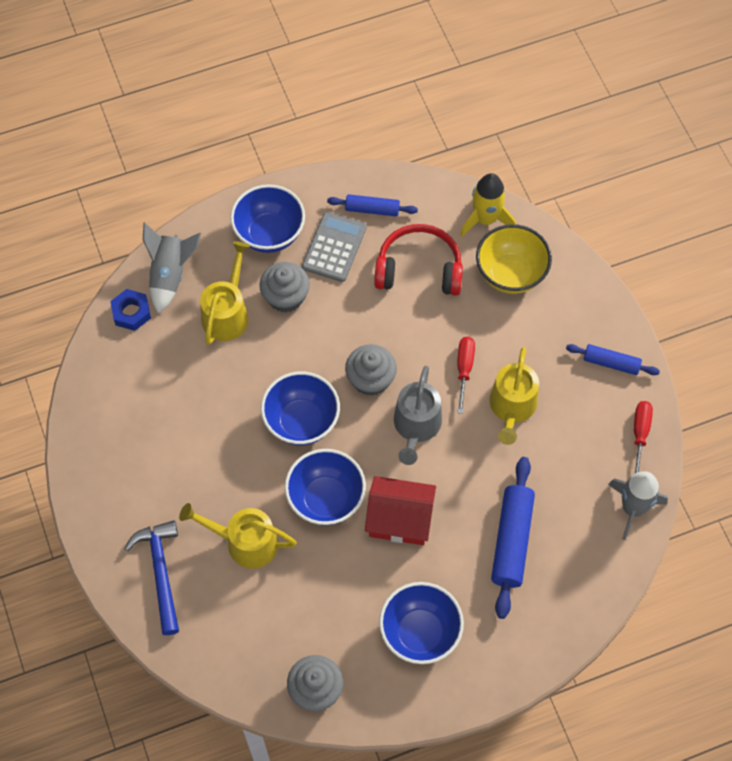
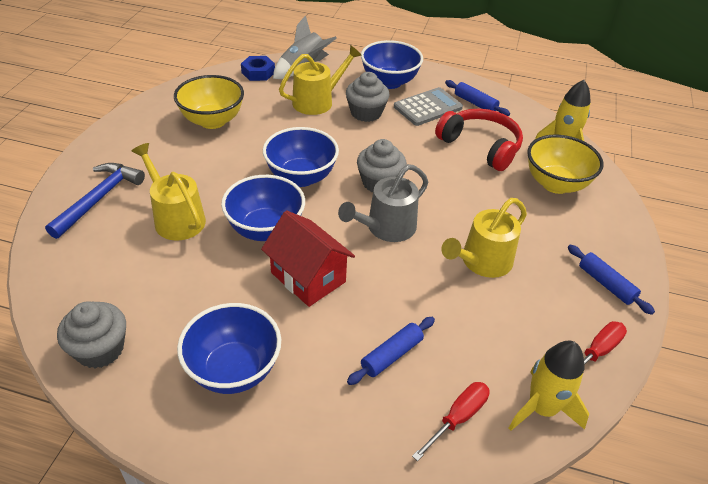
camera: 35 degrees right, 20 degrees down
(157, 412) = (212, 121): none -> yellow bowl
(464, 369) = (462, 216): red screwdriver -> red screwdriver (458, 417)
(511, 540) = (391, 355): blue rolling pin -> blue rolling pin, size x0.59
(633, 508) = (542, 408): grey rocket -> yellow rocket

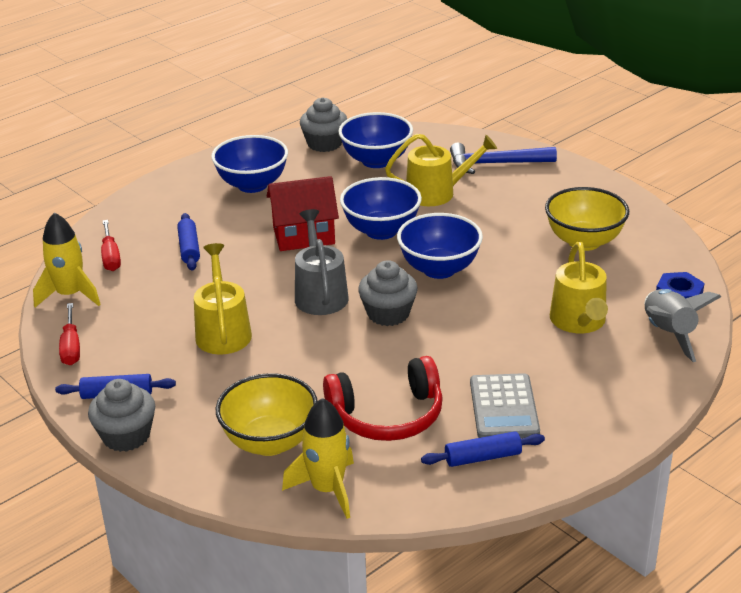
camera: 125 degrees right, 10 degrees down
(99, 199) = (495, 164): blue hammer -> blue hammer turned 120 degrees clockwise
(366, 113) = (527, 350): grey cupcake -> grey cupcake (126, 436)
(389, 82) = (590, 398): blue bowl -> blue bowl (376, 161)

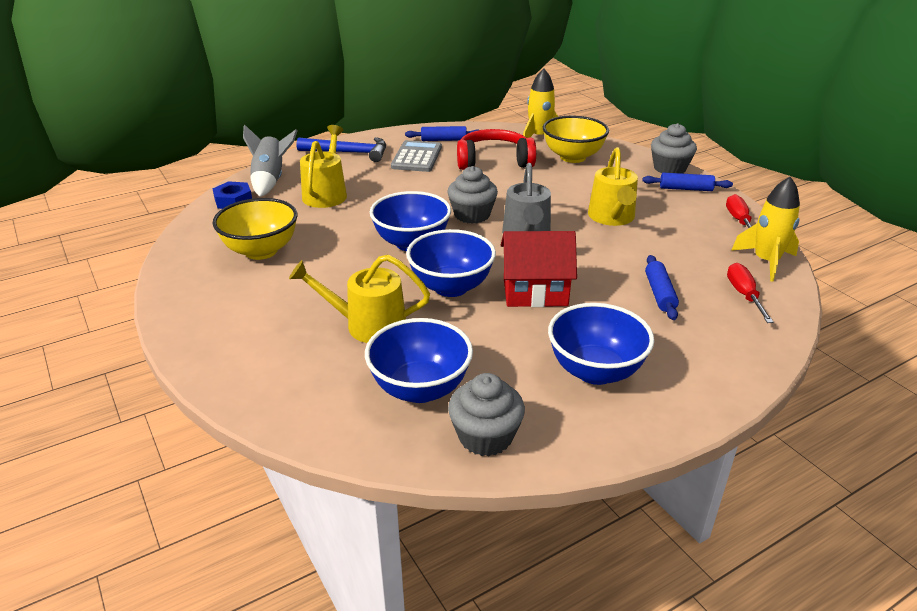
camera: 170 degrees left, 0 degrees up
(495, 164) = (269, 358): blue hammer -> blue hammer (349, 152)

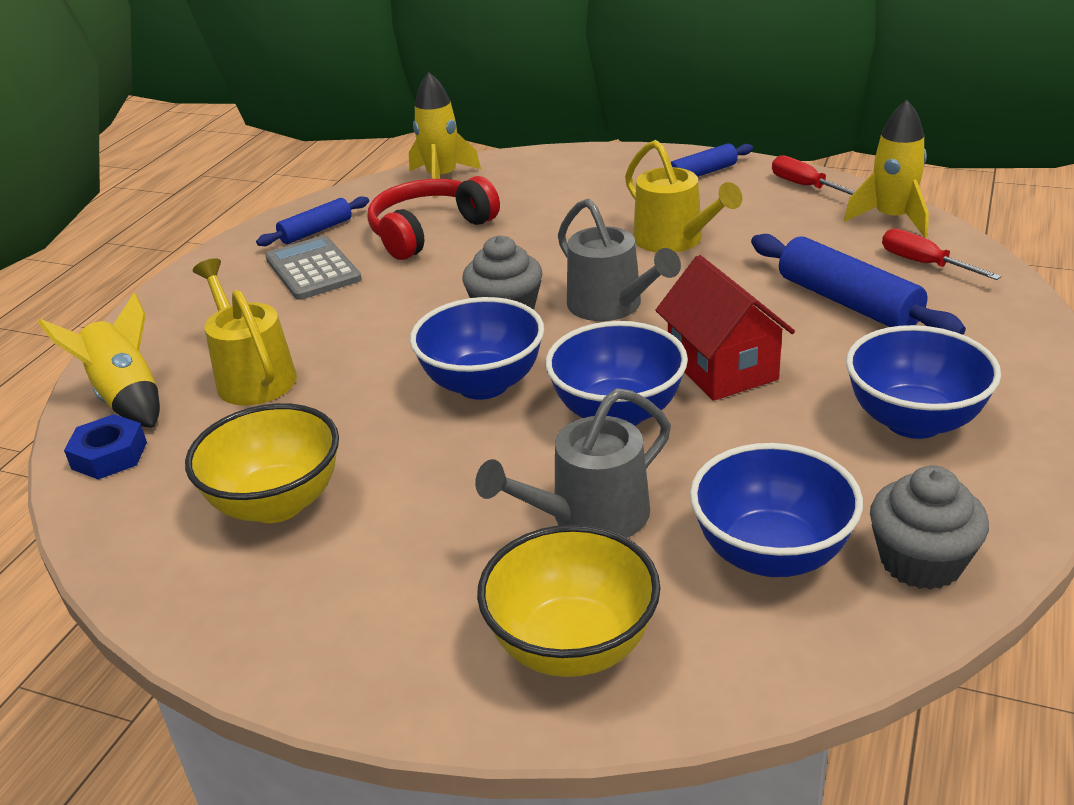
camera: 35 degrees left, 0 degrees up
(270, 180) = (126, 397): grey rocket -> yellow rocket
(349, 152) = (196, 304): blue hammer -> none
(368, 325) = (589, 516): yellow watering can -> grey watering can
(535, 292) = (722, 368): red house -> red house turned 75 degrees counterclockwise
(572, 157) = (522, 187): yellow bowl -> yellow bowl (572, 646)
(659, 293) = (848, 302): blue rolling pin -> blue rolling pin, size x1.69
(669, 168) = (651, 156): grey cupcake -> none

